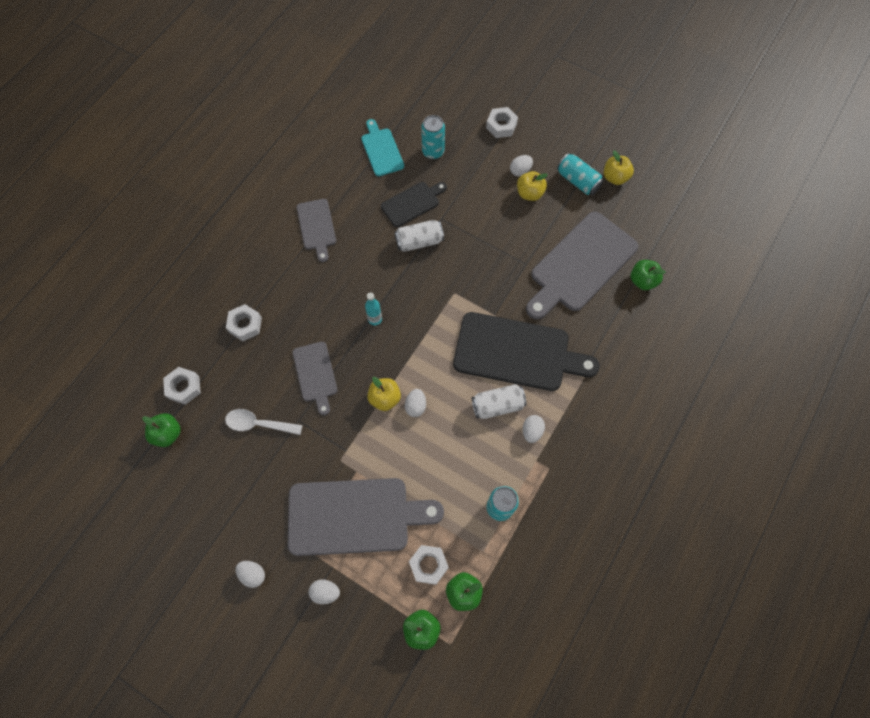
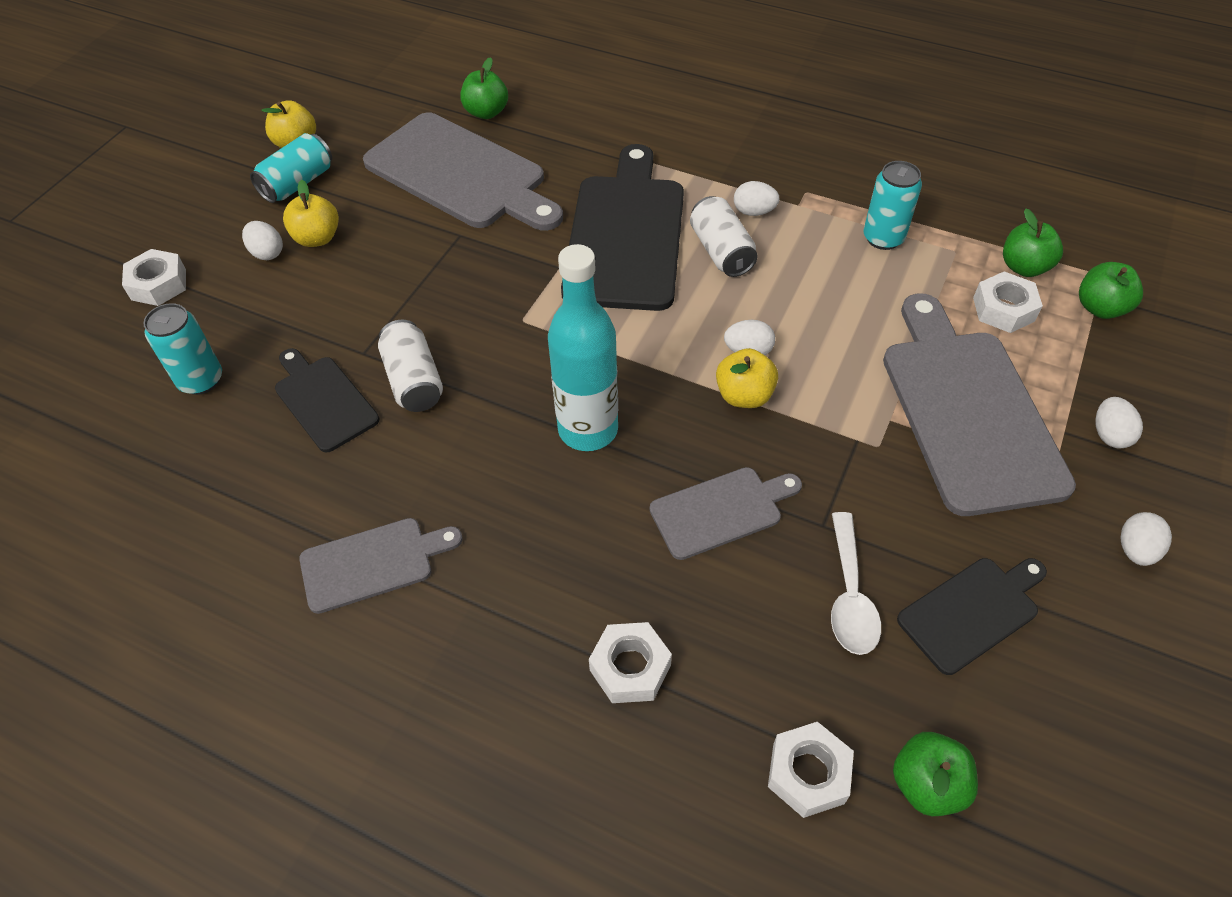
camera: 95 degrees left, 15 degrees down
(238, 478) = (972, 612): none -> black cutting board
(375, 319) = (588, 430): turquoise bottle -> turquoise bottle, size x2.16
(381, 150) = (180, 468): turquoise cutting board -> none

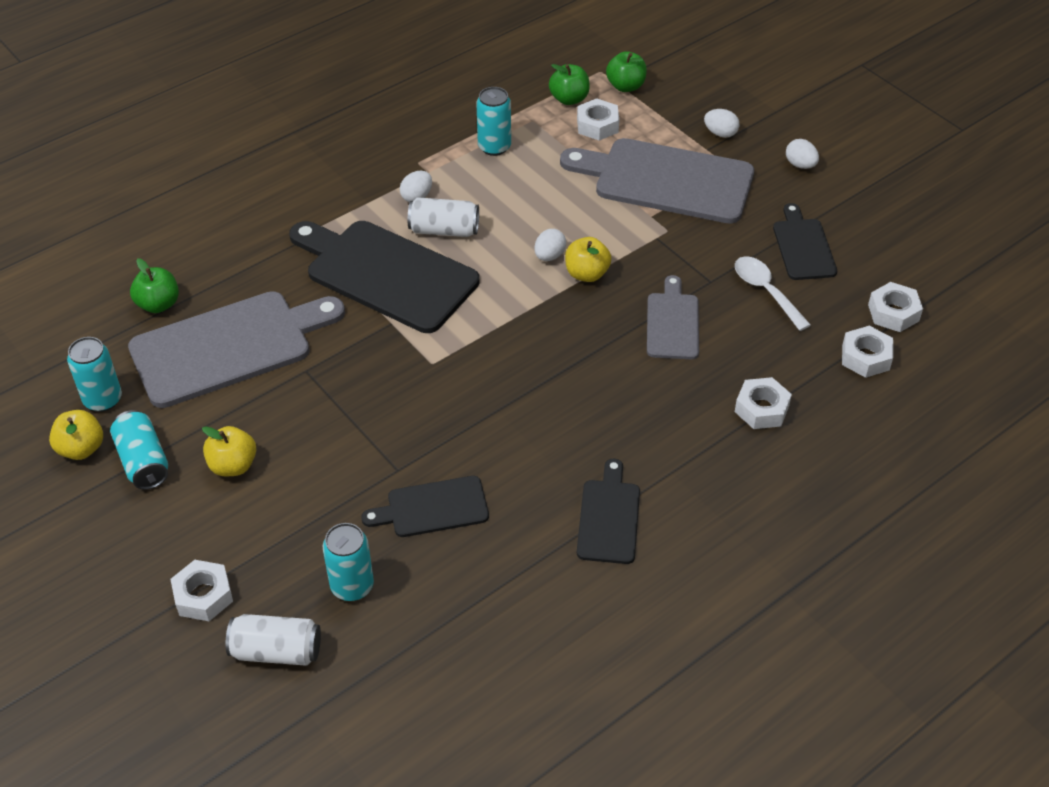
camera: 65 degrees left, 5 degrees down
(267, 253) = (224, 506): white egg -> none
(357, 131) = (103, 399): none -> turquoise can
(373, 563) = (609, 517): grey cutting board -> black cutting board
(414, 380) = (450, 446): white can -> white can (276, 651)
(588, 430) = (564, 363): turquoise bottle -> none
(850, 596) = (765, 291): white spoon -> white spoon turned 150 degrees counterclockwise
(927, 784) = (893, 313): green apple -> white nut

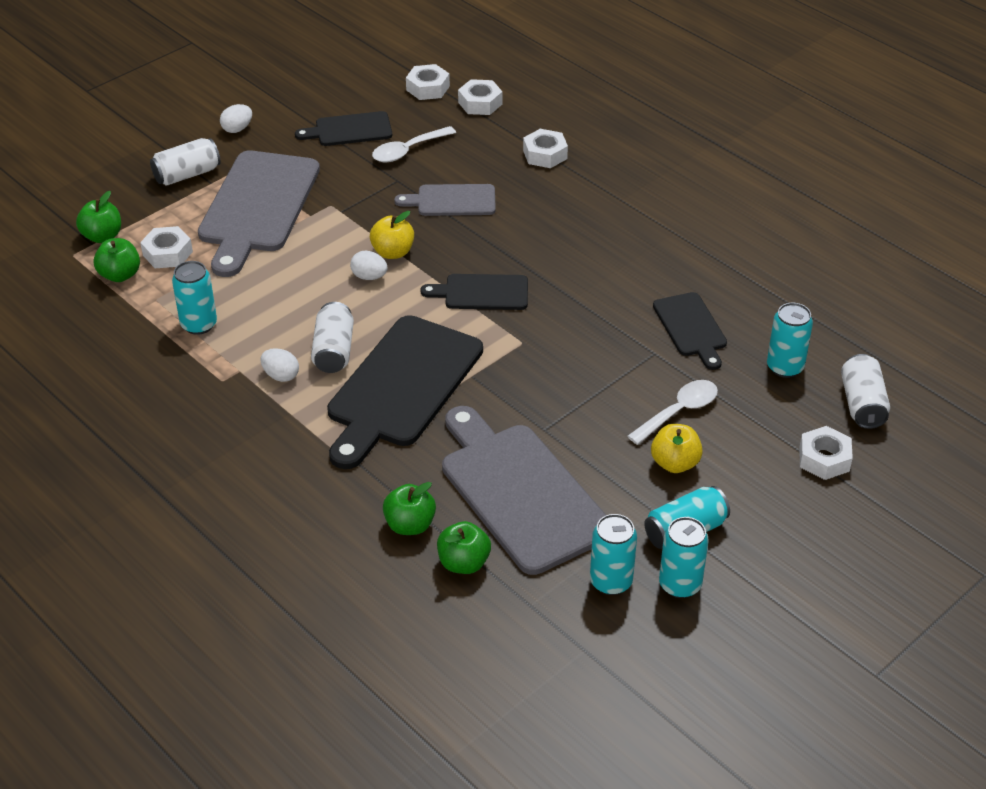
camera: 95 degrees left, 5 degrees down
(81, 448) = (680, 584): yellow apple -> turquoise can
(212, 273) = (410, 525): none -> green apple
(304, 479) = (679, 411): none -> white spoon
(609, 517) = (675, 230): black cutting board -> black cutting board (482, 292)
(720, 133) = (187, 174): white egg -> white can

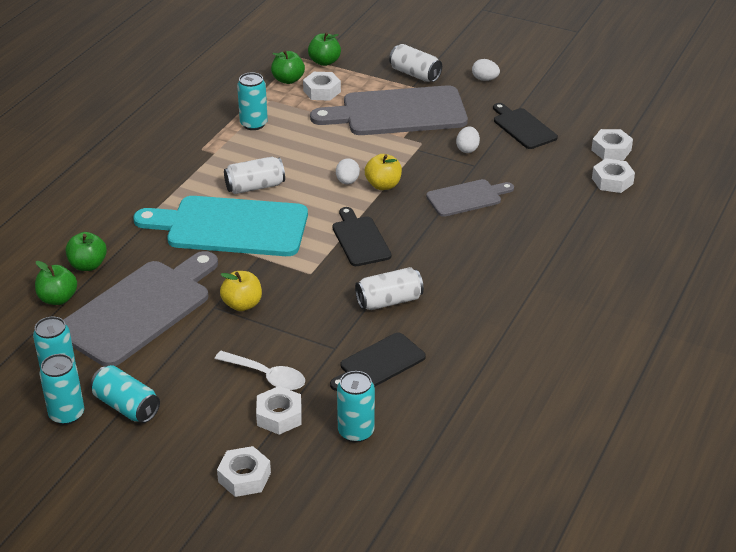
camera: 70 degrees right, 5 degrees down
(281, 376) = (217, 171): white egg -> white egg (467, 149)
(401, 387) = (230, 226): black cutting board -> turquoise cutting board
(408, 150) = (517, 161): white spoon -> none
(452, 201) = (467, 198): grey cutting board -> grey cutting board turned 90 degrees clockwise
(545, 154) = (566, 231): white nut -> white nut (279, 416)
(675, 463) = (203, 386): yellow apple -> yellow apple (242, 304)
(862, 404) = (329, 492): white can -> white can (389, 301)

